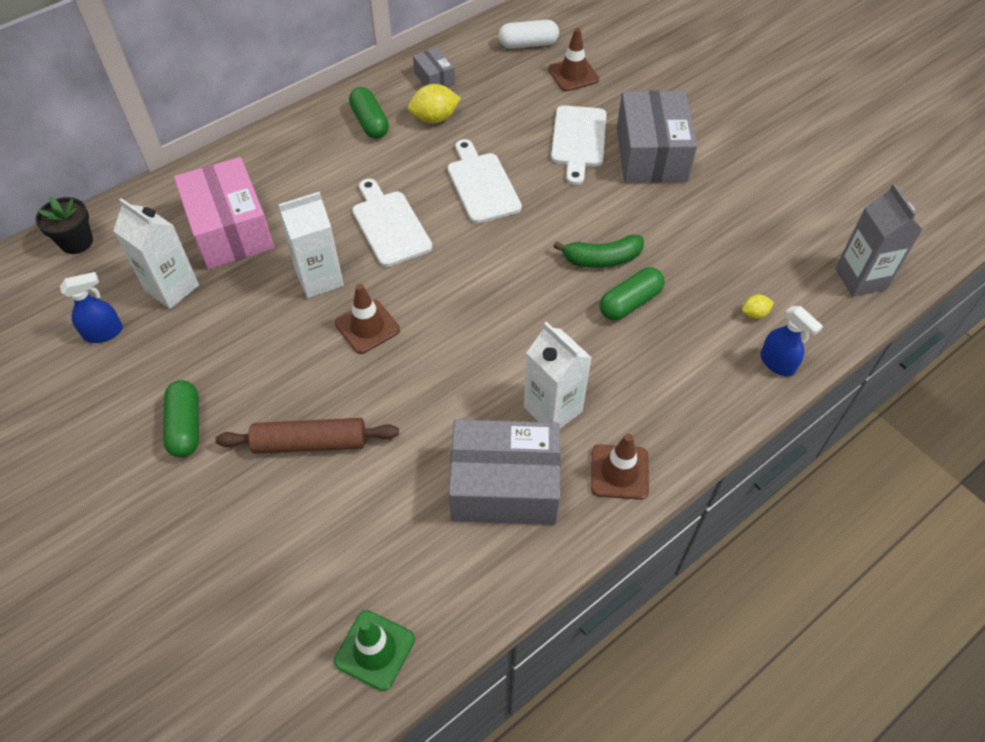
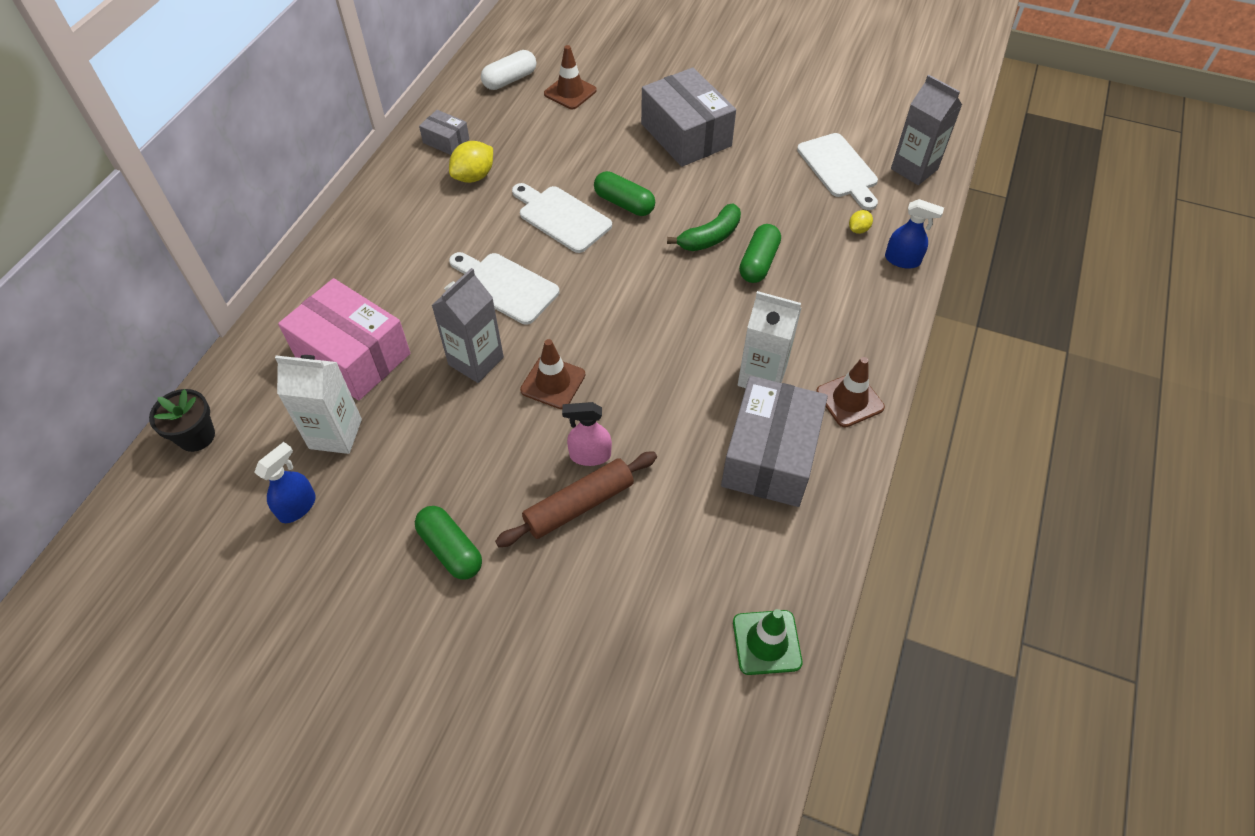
camera: 30 degrees left, 0 degrees up
(319, 279) = (476, 361): white carton -> grey carton
(350, 404) = (589, 455): none -> pink spray bottle
(370, 122) = (415, 203): green capsule -> green capsule (624, 203)
(504, 485) = (770, 456): grey box -> grey box turned 45 degrees counterclockwise
(578, 140) = (616, 146): white cutting board -> white cutting board (839, 169)

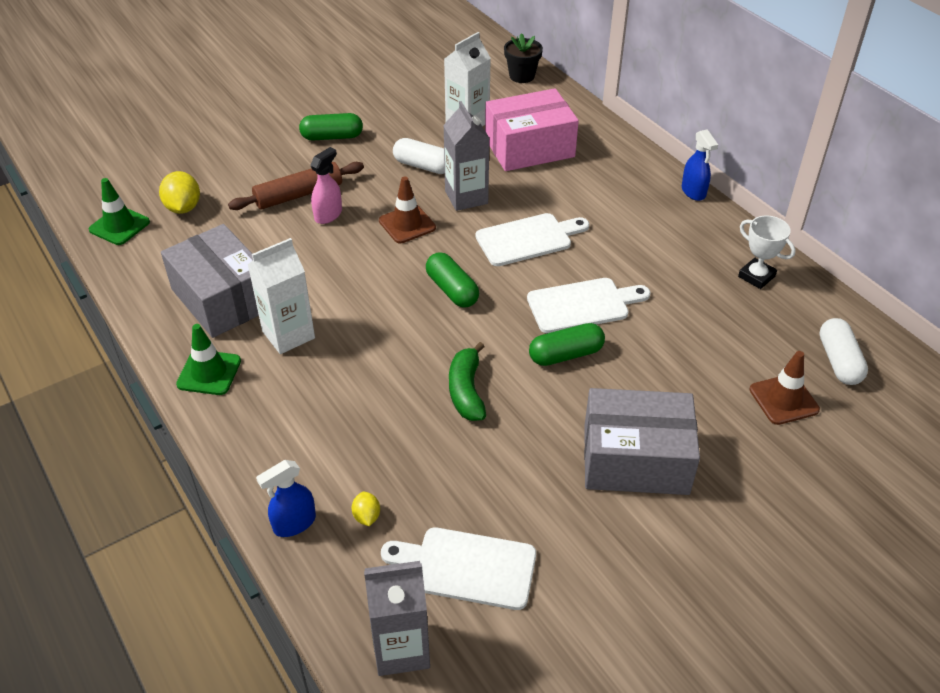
camera: 125 degrees right, 10 degrees down
(297, 506) = (427, 96): blue spray bottle -> blue spray bottle (693, 192)
(446, 141) = (756, 276): grey box -> white trophy
(448, 425) = (423, 166): none -> white capsule
(474, 176) = (687, 274): yellow lemon -> yellow lemon (183, 208)
(579, 505) = (299, 195): brown rolling pin -> brown rolling pin turned 60 degrees clockwise
(758, 263) = (402, 406): green capsule -> green capsule (452, 290)
(849, 400) = (209, 373): brown traffic cone -> green traffic cone

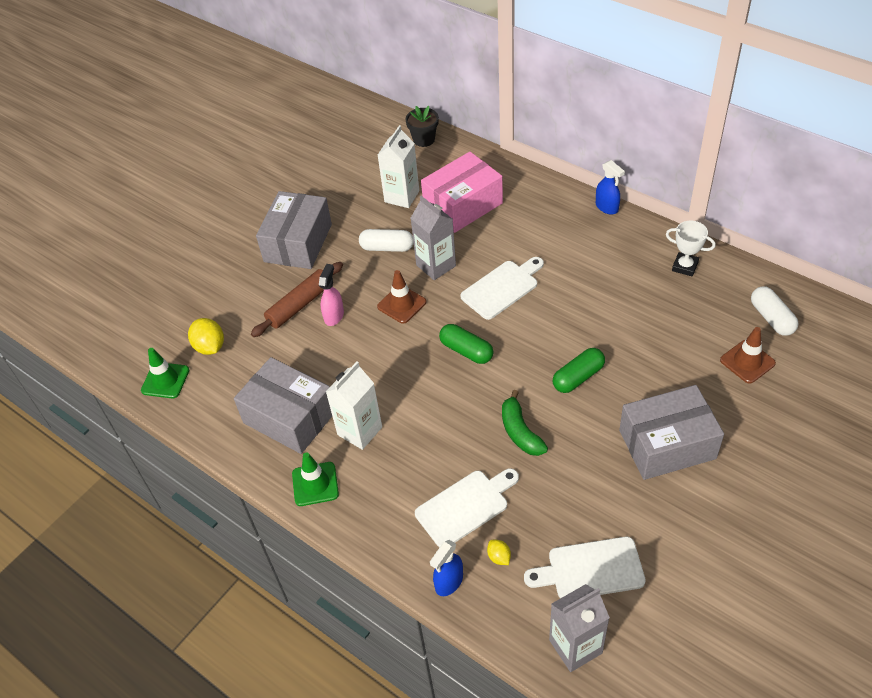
camera: 15 degrees left, 5 degrees up
(332, 137) = (298, 243): green capsule -> grey box
(582, 305) = (570, 331): white cutting board -> white cutting board (465, 506)

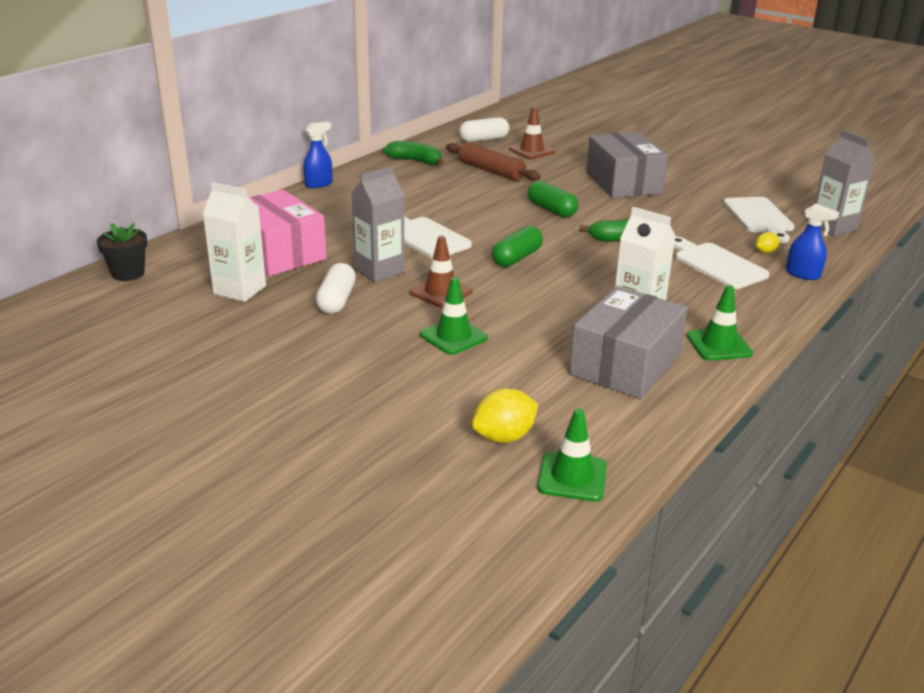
camera: 95 degrees left, 20 degrees down
(298, 243) = (301, 367): grey box -> none
(300, 305) = (429, 362): brown rolling pin -> brown rolling pin (491, 171)
(334, 316) = (453, 336): pink spray bottle -> green traffic cone
(685, 266) = (415, 161): white trophy -> green banana

